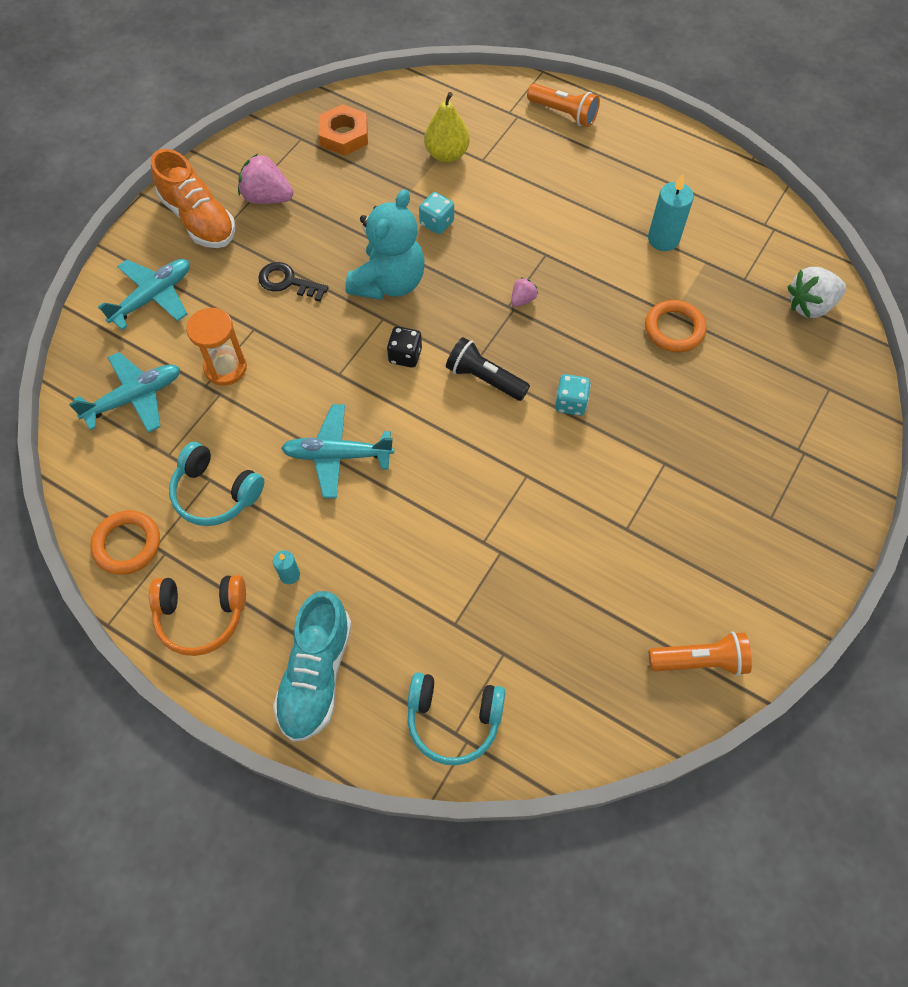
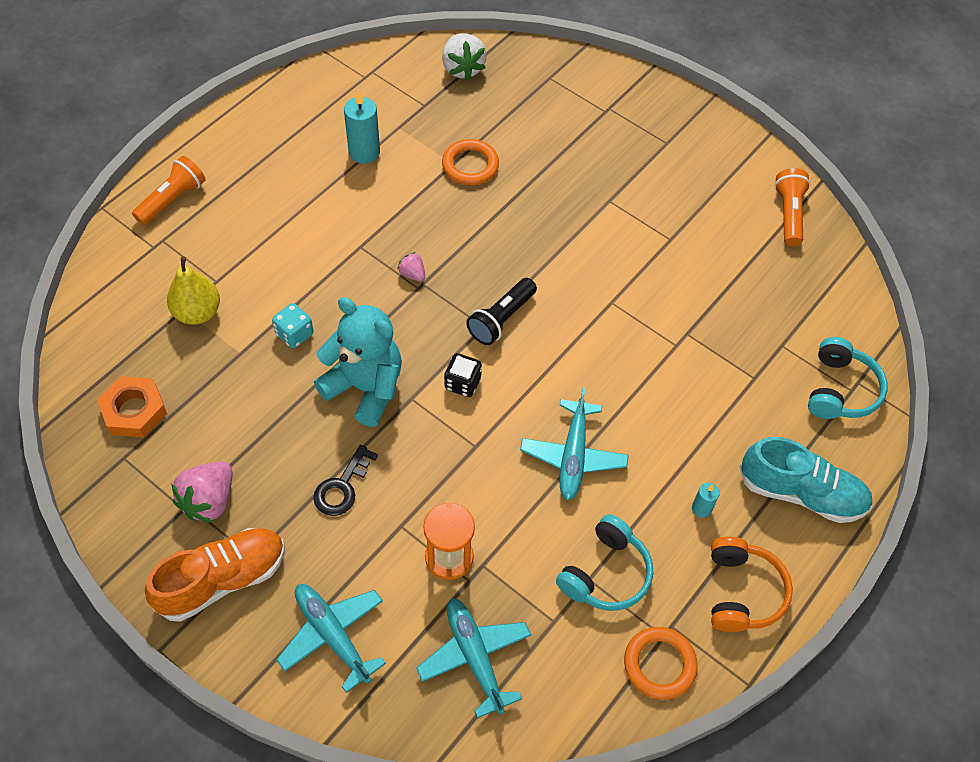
camera: 85 degrees left, 5 degrees down
(570, 403) = (539, 256): turquoise dice -> none

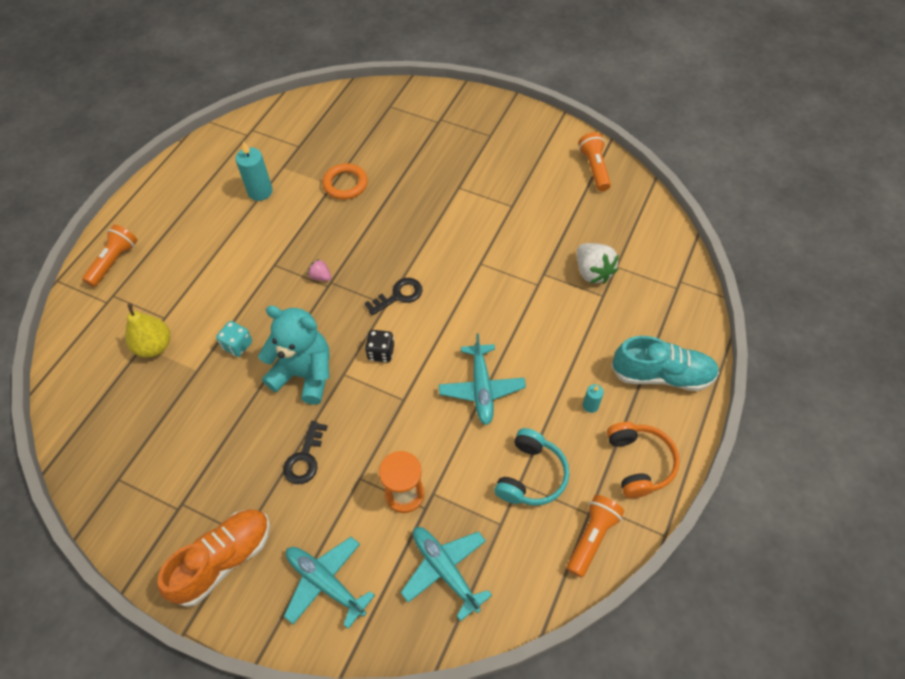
camera: 10 degrees left, 0 degrees up
(134, 411) = (119, 438): orange nut -> none
(209, 501) = (197, 497): pink strawberry -> none
(462, 68) = (321, 113): white strawberry -> white strawberry (592, 272)
(501, 319) = (399, 295): black flashlight -> black key
(659, 664) = (592, 537): orange ring -> orange flashlight
(840, 390) = (668, 289): turquoise headphones -> none

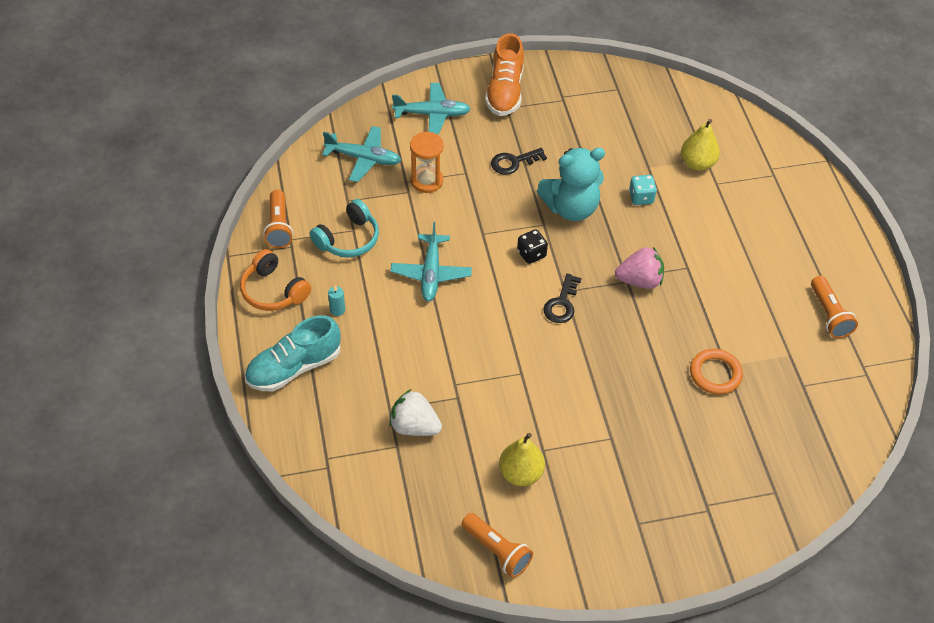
camera: 140 degrees right, 5 degrees down
(114, 261) = (808, 196): orange flashlight -> orange flashlight (829, 314)
(260, 191) = (777, 319): turquoise candle -> none
(304, 458) = (513, 162): black key -> black key turned 90 degrees counterclockwise
(320, 276) = (639, 280): pink strawberry -> pink strawberry, size x1.93
(481, 389) = (431, 273): turquoise plane -> turquoise plane turned 135 degrees counterclockwise
(531, 475) = (348, 239): turquoise headphones -> turquoise headphones turned 120 degrees counterclockwise
(540, 201) = (521, 473): none -> yellow pear

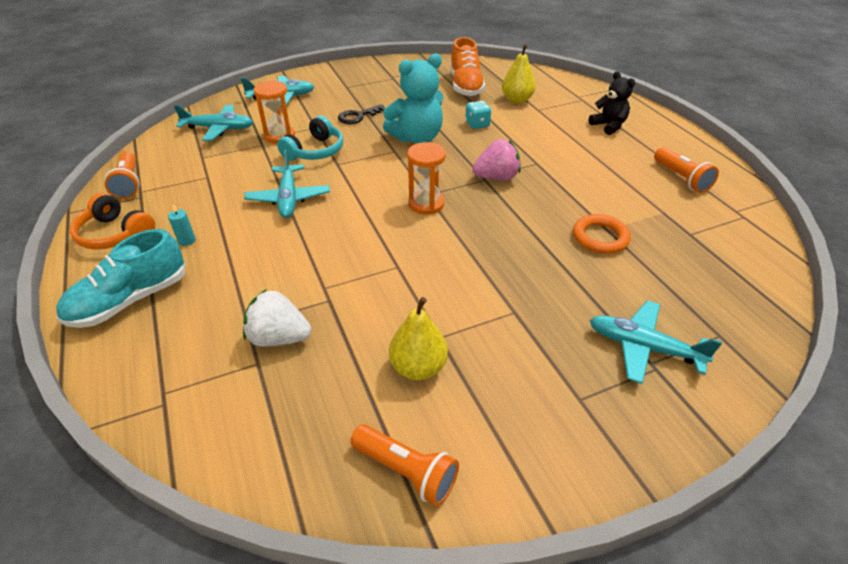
camera: 10 degrees left, 10 degrees down
(348, 239) = (201, 184): turquoise headphones -> turquoise headphones (315, 151)
(505, 91) = (343, 78): orange shoe -> orange shoe (465, 86)
(531, 254) = (387, 172): black dice -> none
(561, 303) = (426, 204): black key -> orange hourglass
(706, 490) = (643, 347): none -> turquoise plane
(786, 224) = (608, 126): none -> black teddy bear

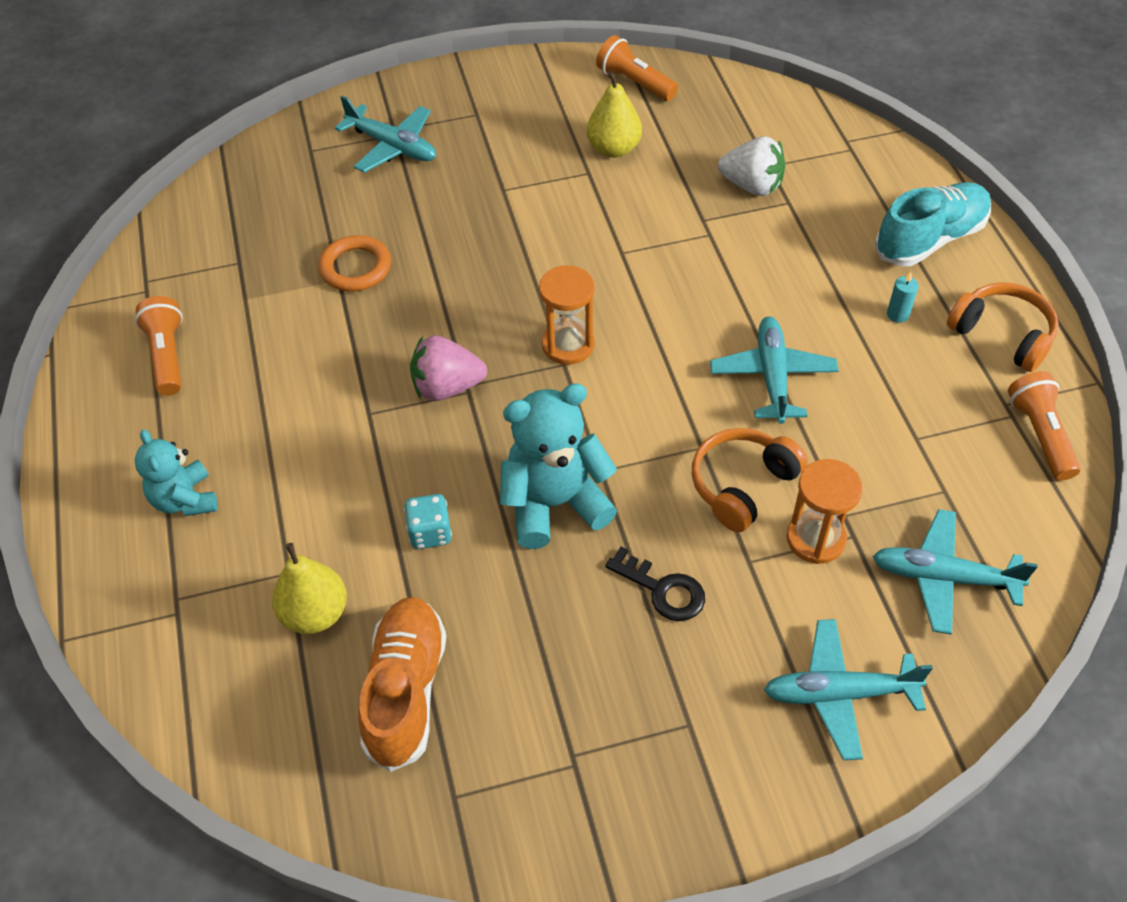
camera: 170 degrees left, 10 degrees up
(315, 151) = (742, 485): turquoise headphones -> orange headphones
(358, 116) = (663, 590): black key -> black key turned 60 degrees clockwise
(608, 126) = (185, 499): black teddy bear -> turquoise teddy bear

